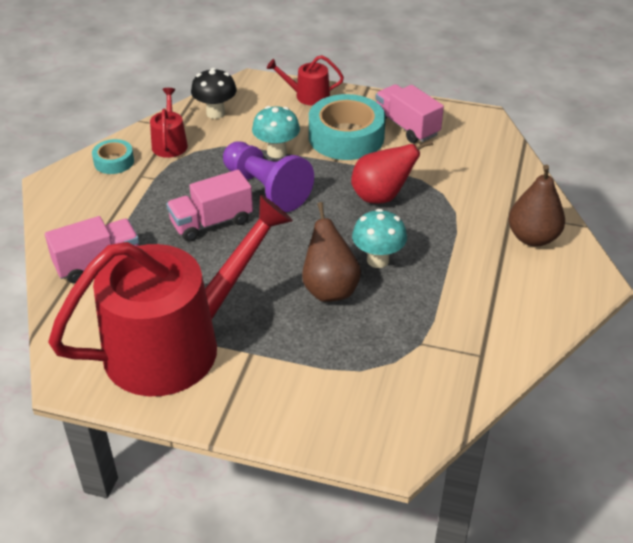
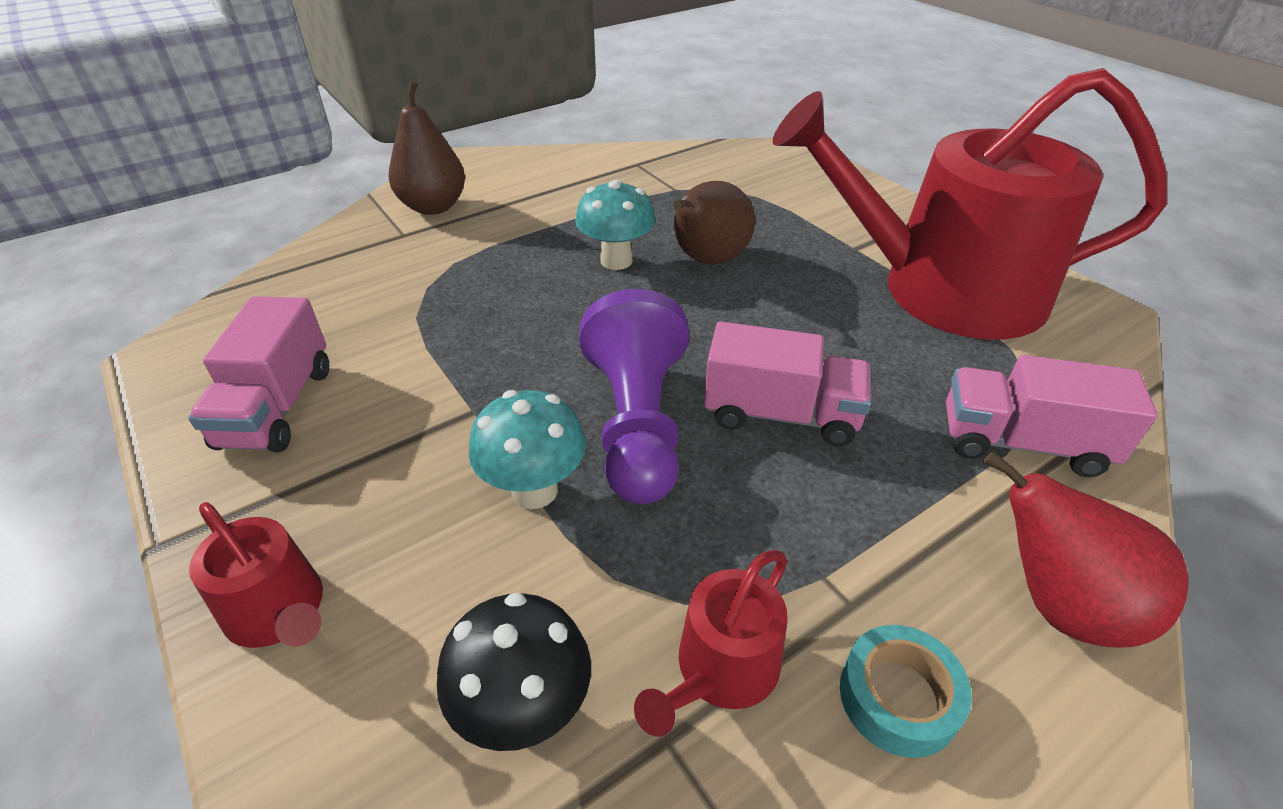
camera: 140 degrees left, 0 degrees up
(346, 137) = (387, 447): turquoise tape -> none
(381, 197) = (501, 322): red pear -> red pear (1059, 605)

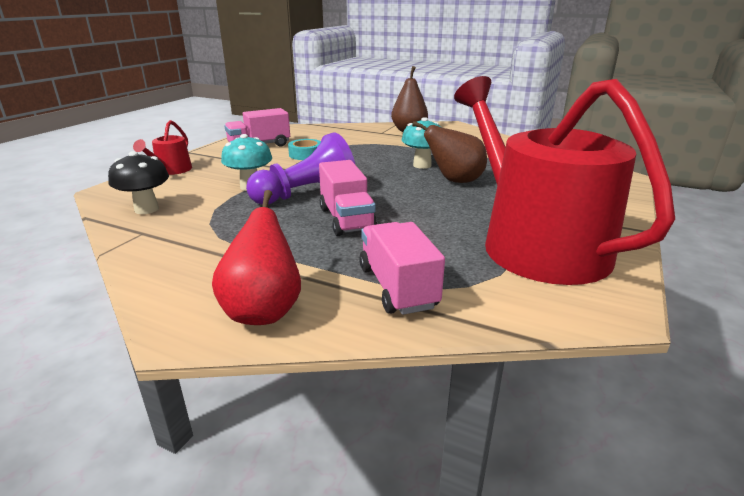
camera: 60 degrees right, 15 degrees down
(720, 670) = (178, 236): red watering can -> none
(898, 697) = (180, 273): turquoise tape -> turquoise tape (306, 154)

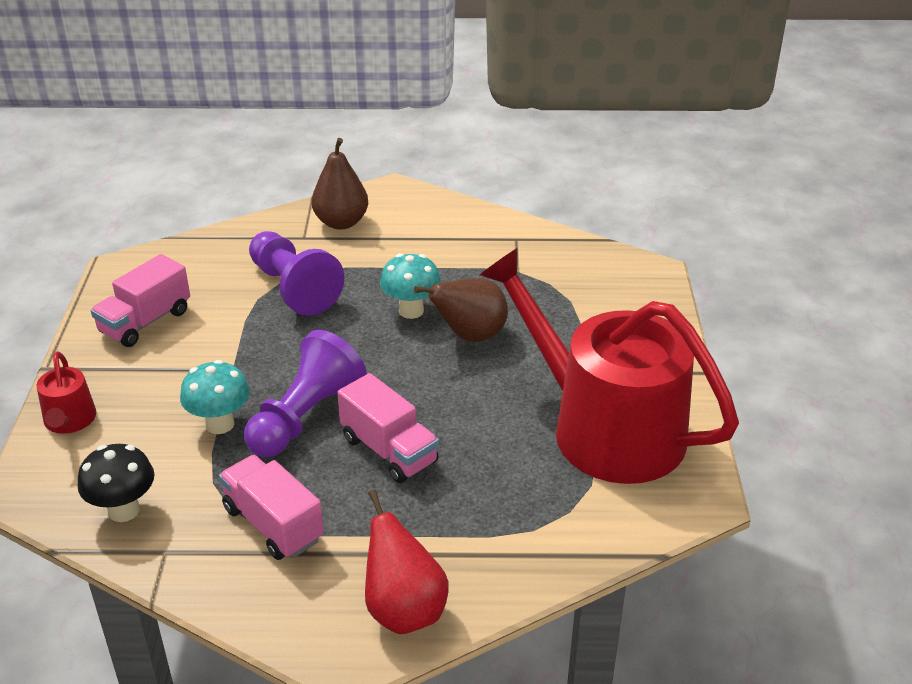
camera: 25 degrees left, 10 degrees up
(306, 154) = (235, 327): turquoise tape -> none
(356, 147) = (293, 288): none -> purple pawn
(397, 287) = (507, 536): pink truck -> pink truck (273, 524)

